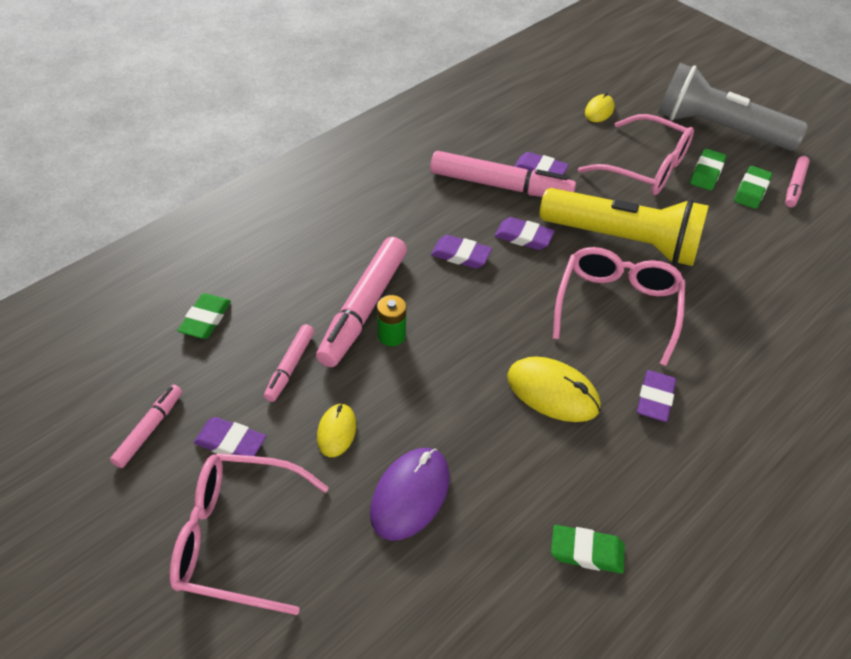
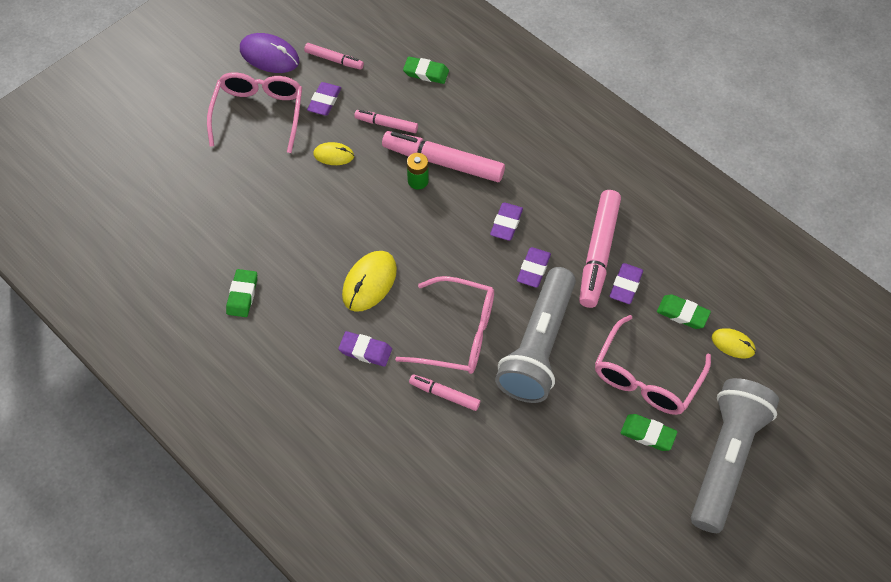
camera: 90 degrees right, 10 degrees up
(410, 495) = (285, 198): purple mouse -> purple mouse (269, 56)
(623, 241) = (538, 347): yellow flashlight -> grey flashlight
(751, 190) = (627, 472): green eraser -> green eraser (682, 313)
(794, 186) = (641, 518): pink marker -> pink marker (444, 395)

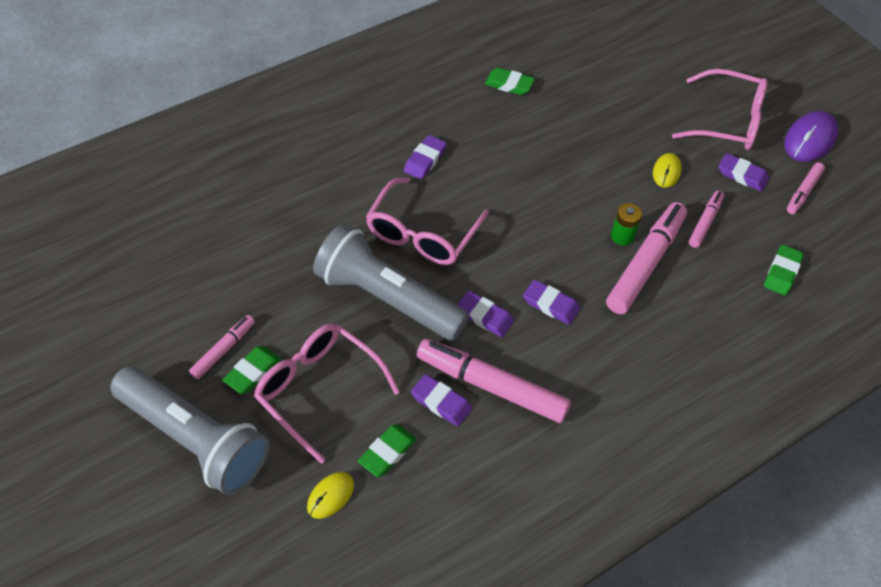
camera: 100 degrees right, 5 degrees down
(369, 282) = (501, 175): yellow mouse -> none
(444, 395) = (358, 210): pink marker -> pink marker (223, 350)

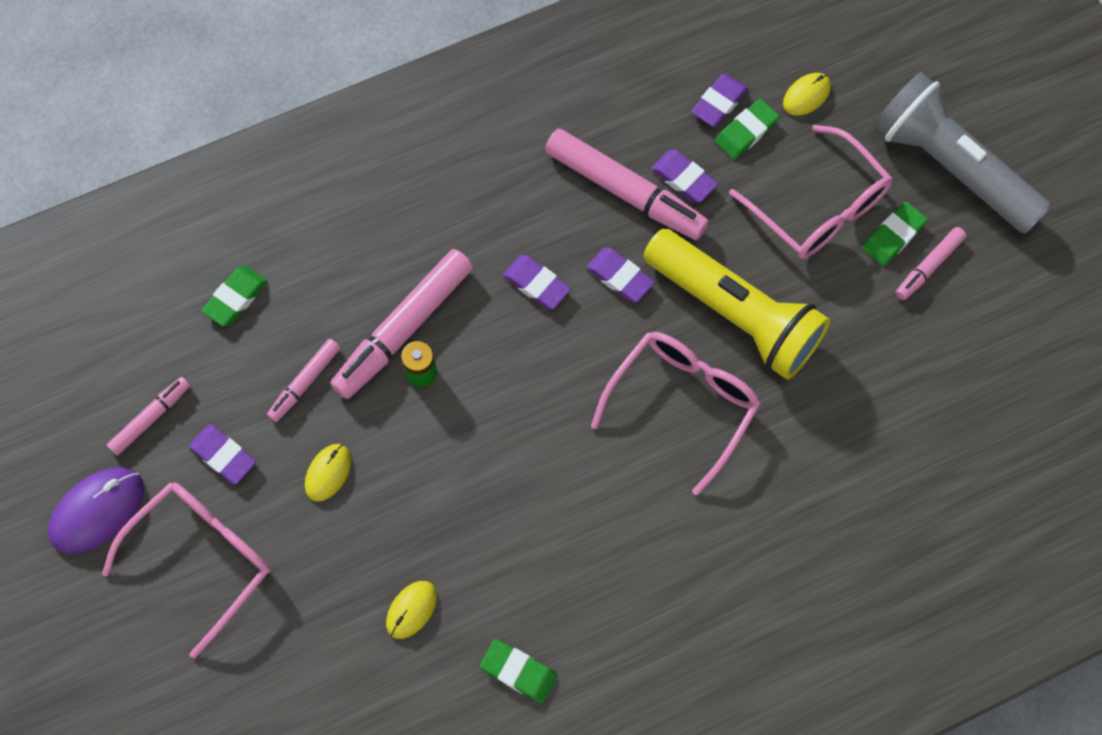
camera: 170 degrees left, 15 degrees up
(387, 298) = (734, 314): grey flashlight -> yellow flashlight
(425, 160) = (667, 530): purple eraser -> purple eraser (719, 103)
(585, 107) = (411, 610): none -> yellow mouse
(728, 121) = (203, 558): pink glasses -> pink glasses turned 105 degrees clockwise

